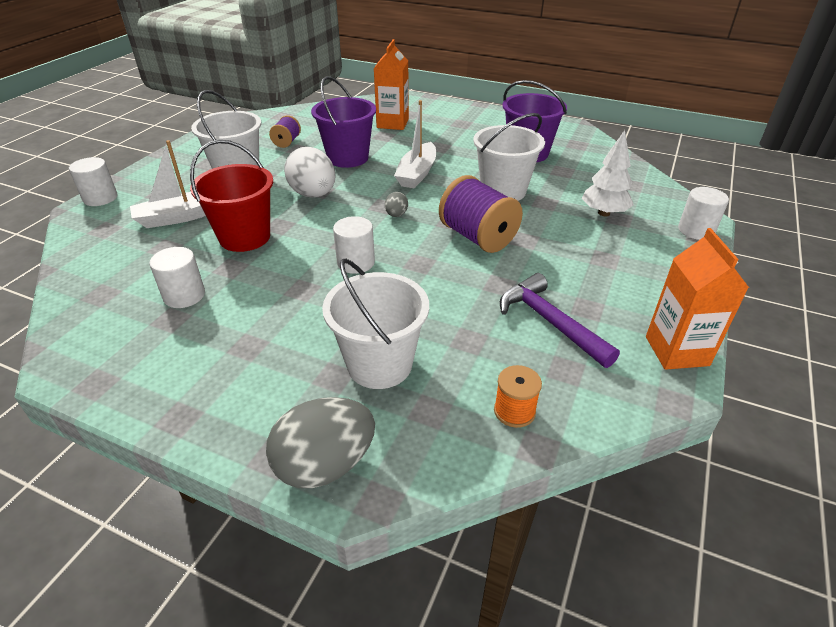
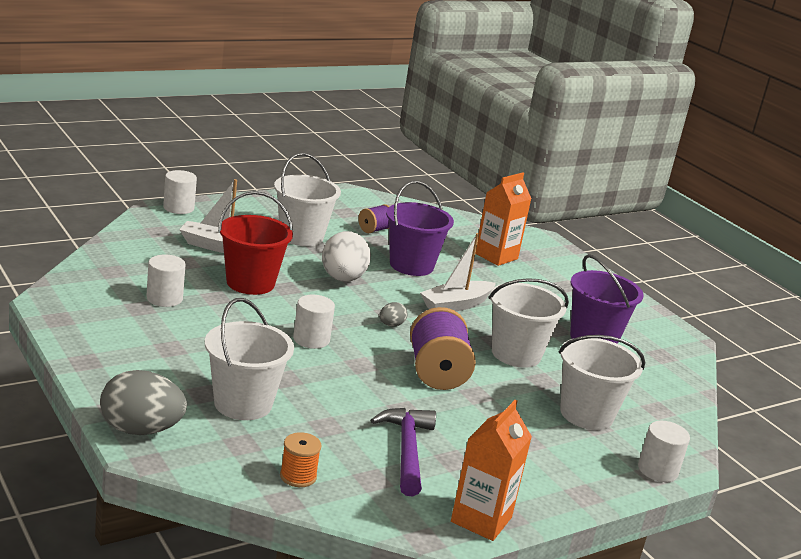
camera: 30 degrees right, 15 degrees down
(604, 213) = (586, 414): white tree -> white bucket

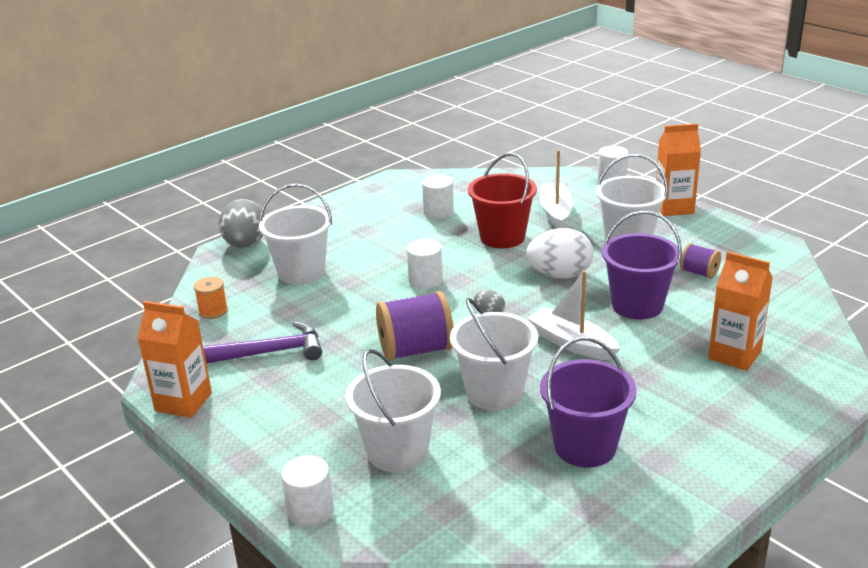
camera: 85 degrees right, 5 degrees up
(256, 203) = (674, 208): none -> orange carton

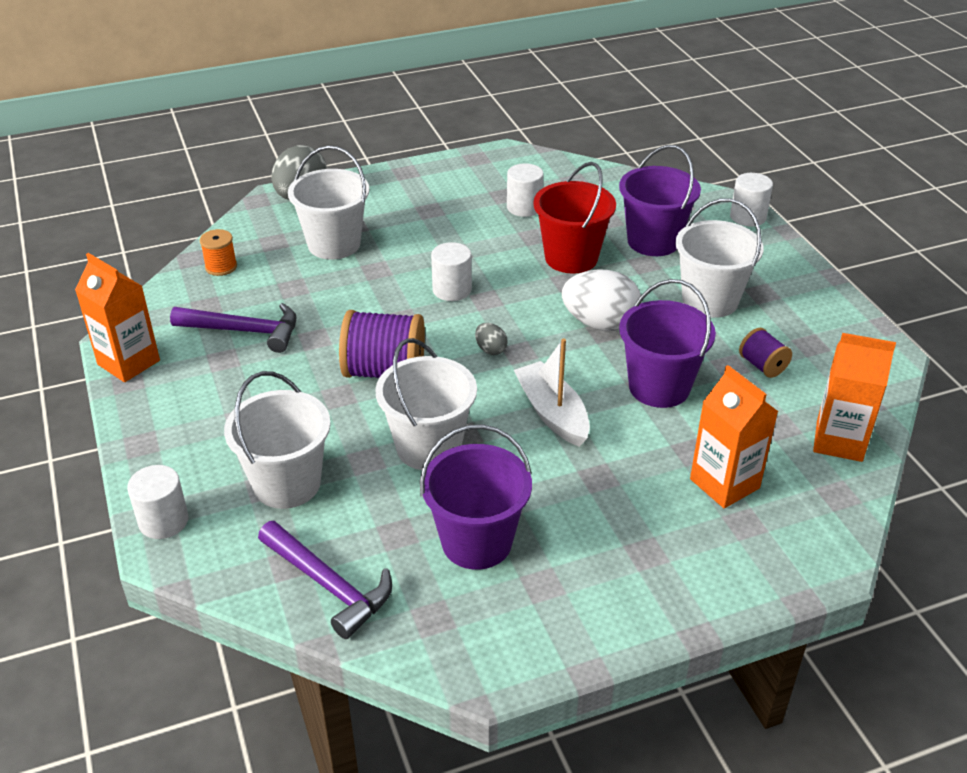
camera: 20 degrees right, 10 degrees up
(492, 513) = (329, 585): none -> purple hammer
(555, 212) = (653, 241): white boat -> purple bucket
(674, 208) = (796, 271): orange carton -> orange carton (839, 441)

